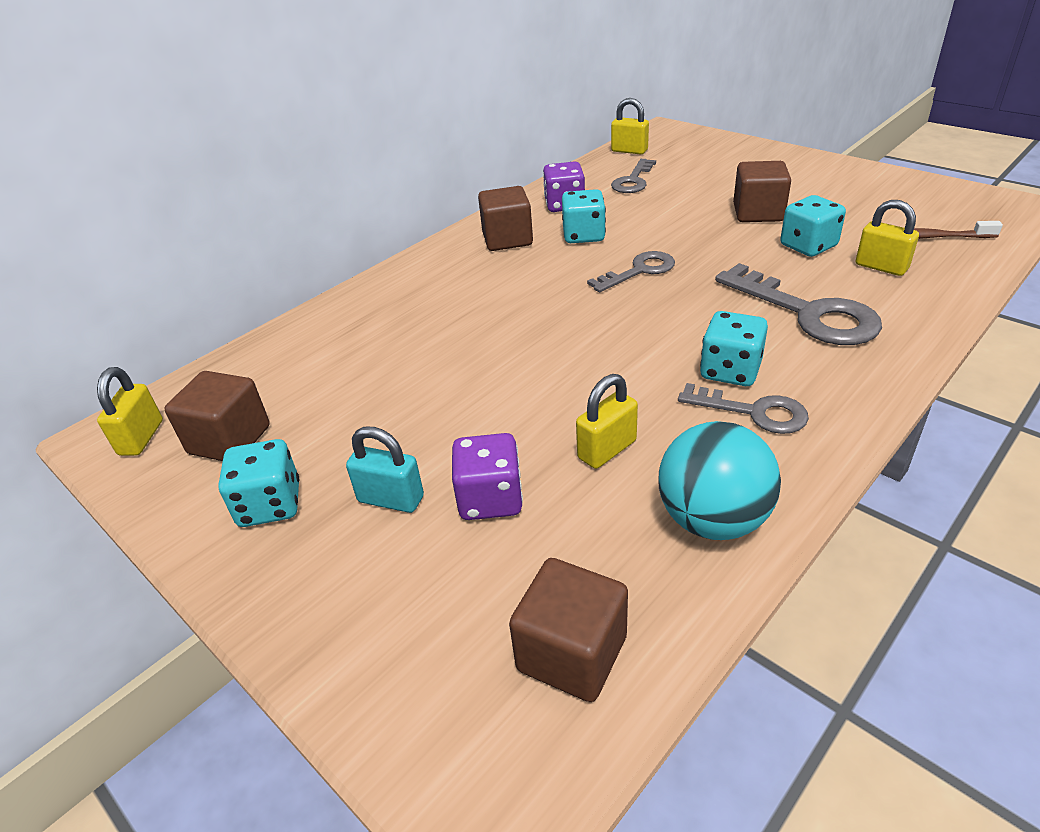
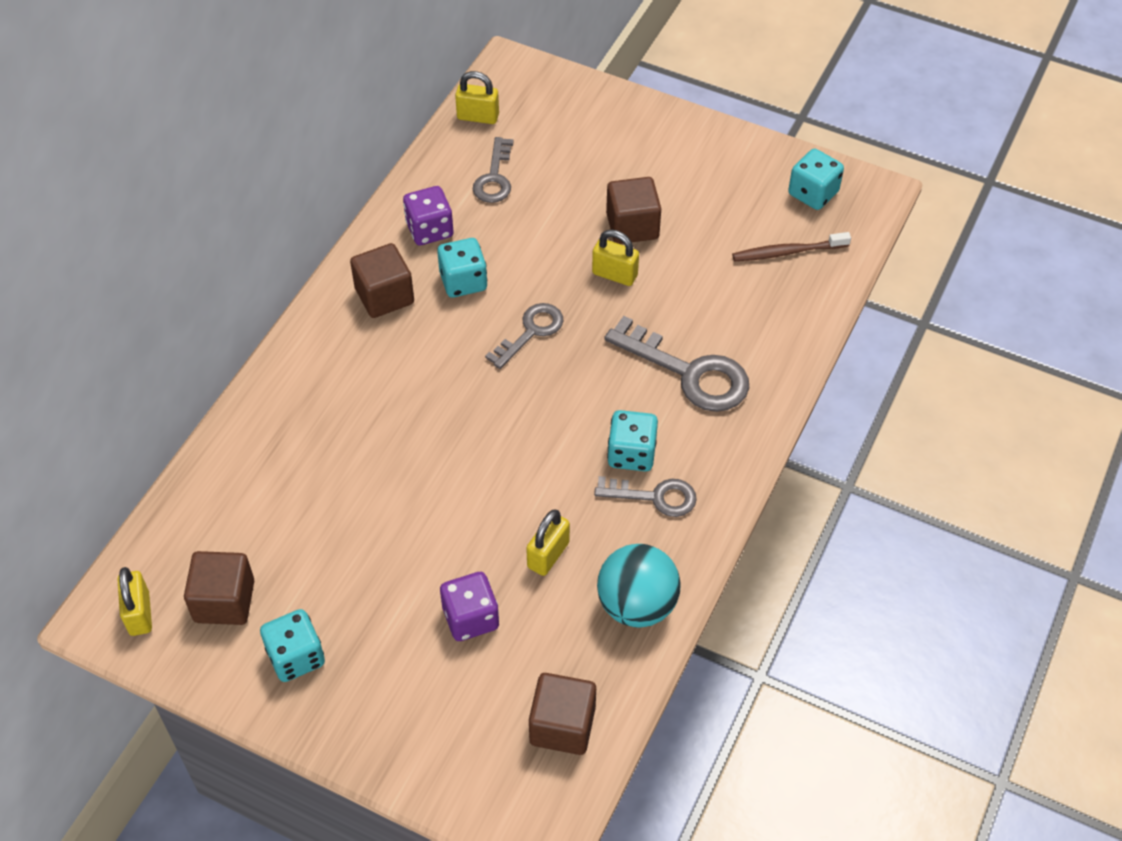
camera: 20 degrees left, 15 degrees up
(391, 499) = (392, 633): turquoise padlock -> none
(808, 246) = (684, 276): turquoise dice -> turquoise dice (813, 193)
(881, 267) = (749, 300): yellow padlock -> yellow padlock (614, 274)

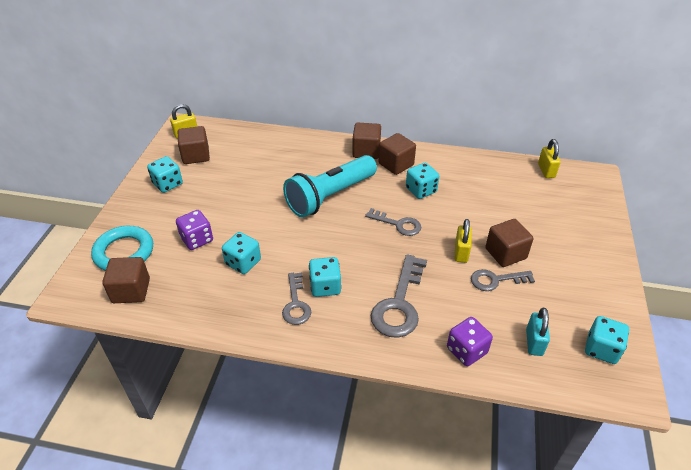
camera: 75 degrees right, 10 degrees down
(330, 328) = (366, 151): none -> brown cube
(429, 230) = (450, 170): purple dice -> purple dice (466, 350)
(431, 406) = (330, 196): none -> turquoise flashlight
(465, 736) = (124, 252): none -> turquoise ring
(494, 177) = (504, 186): grey key -> grey key (496, 280)
(548, 555) = (243, 262): yellow padlock -> turquoise dice
(637, 605) = (215, 309): turquoise ball -> none
(788, 252) = (534, 342): brown toothbrush -> turquoise padlock

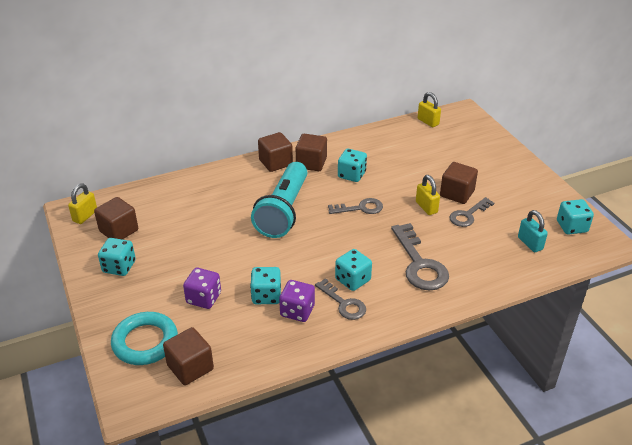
camera: 35 degrees left, 5 degrees down
(466, 350) = (494, 271): purple dice -> purple dice (297, 311)

